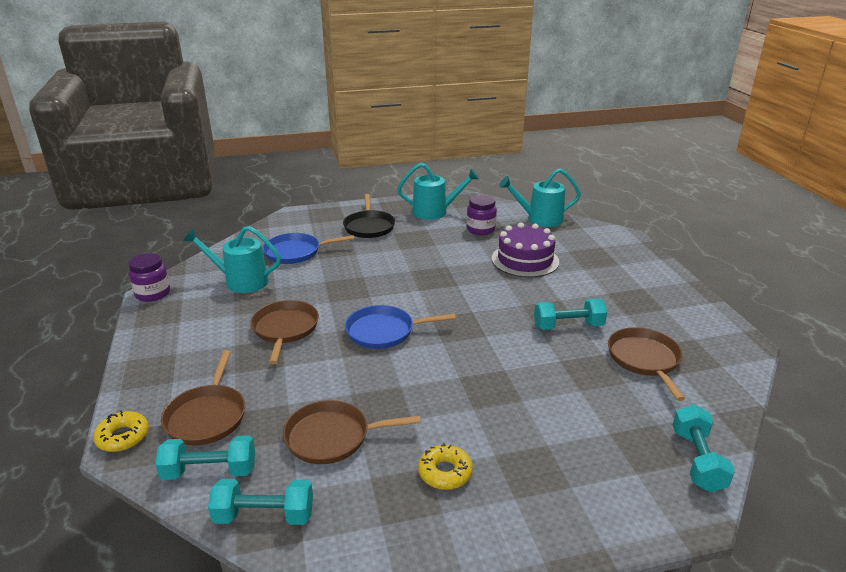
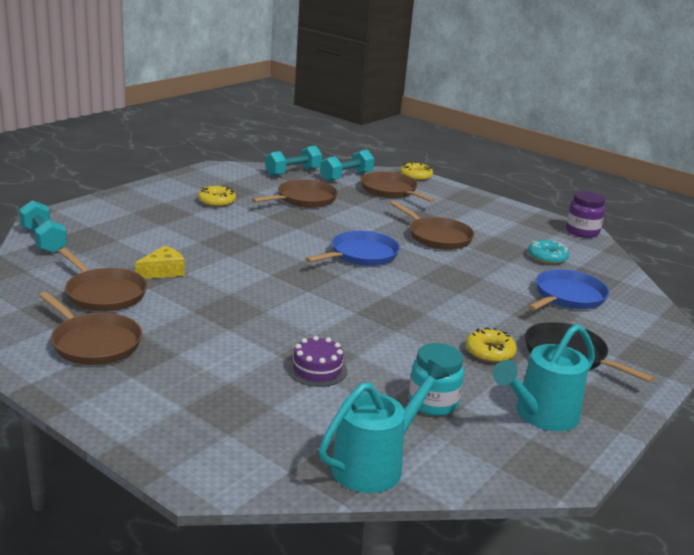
camera: 140 degrees right, 5 degrees down
(240, 281) = (547, 257): turquoise watering can -> turquoise donut
(410, 240) = (489, 352): none -> yellow donut
(480, 229) = (433, 403): purple jar -> turquoise jar
(525, 260) = (317, 370): purple cake -> purple cake, size x0.57
(568, 326) = (199, 303): turquoise dumbbell -> none
(581, 368) = (163, 272): none -> yellow cheese
(663, 317) = (94, 343): none -> brown pan

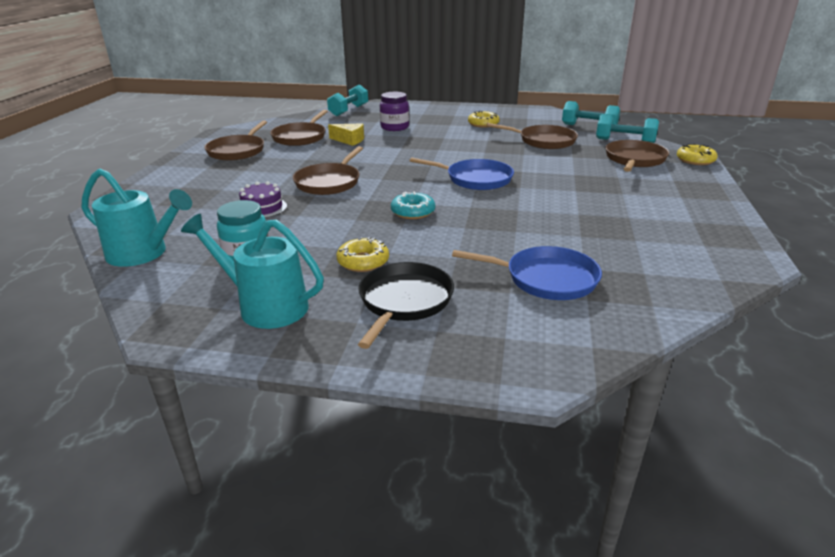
camera: 65 degrees right, 5 degrees up
(437, 237) = (571, 196): brown pan -> brown pan (329, 182)
(547, 257) = (629, 251): turquoise donut -> turquoise donut (413, 212)
(582, 232) = (752, 259): purple jar -> purple jar (394, 127)

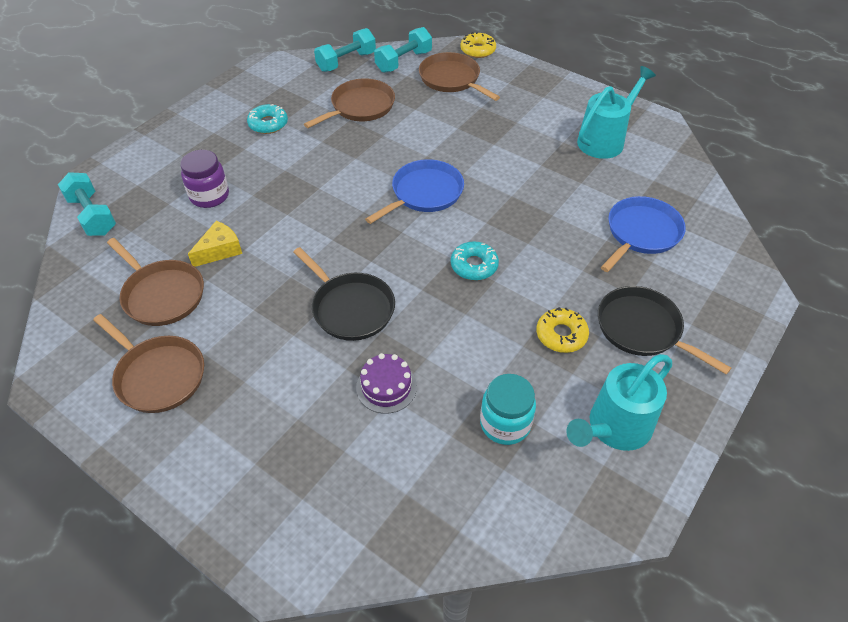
camera: 65 degrees left, 20 degrees up
(143, 254) = (450, 524): turquoise watering can -> turquoise watering can (605, 140)
(329, 182) = (350, 308): brown pan -> black pan
(483, 124) = (268, 124): yellow donut -> turquoise donut

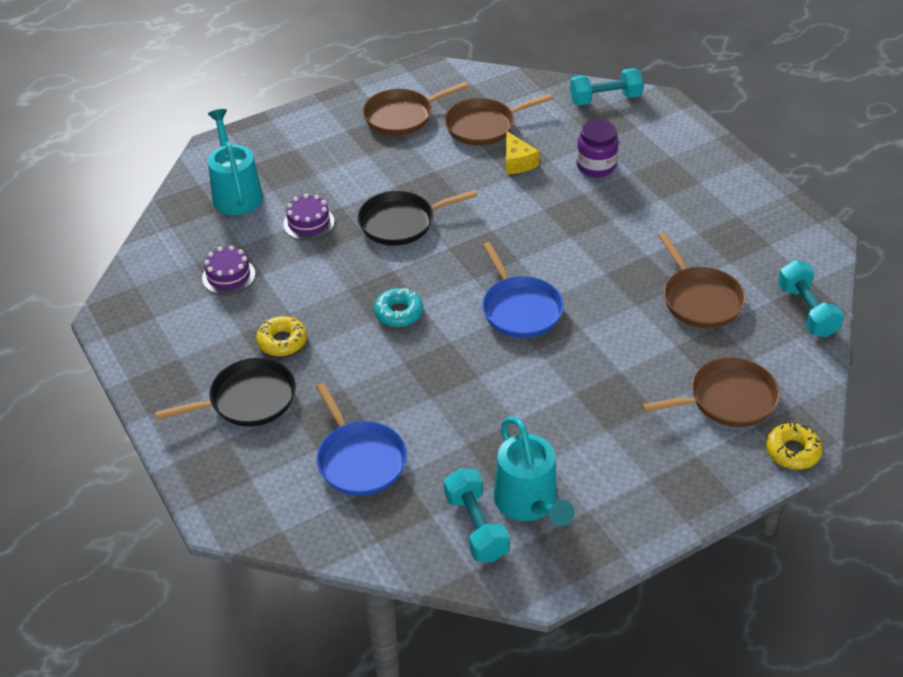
camera: 115 degrees right, 5 degrees down
(268, 124) = (697, 222): turquoise donut -> none
(403, 61) = (788, 365): turquoise dumbbell -> turquoise dumbbell (476, 527)
(505, 424) = (228, 276): turquoise jar -> purple cake
(614, 428) = (176, 336): turquoise watering can -> turquoise watering can (236, 193)

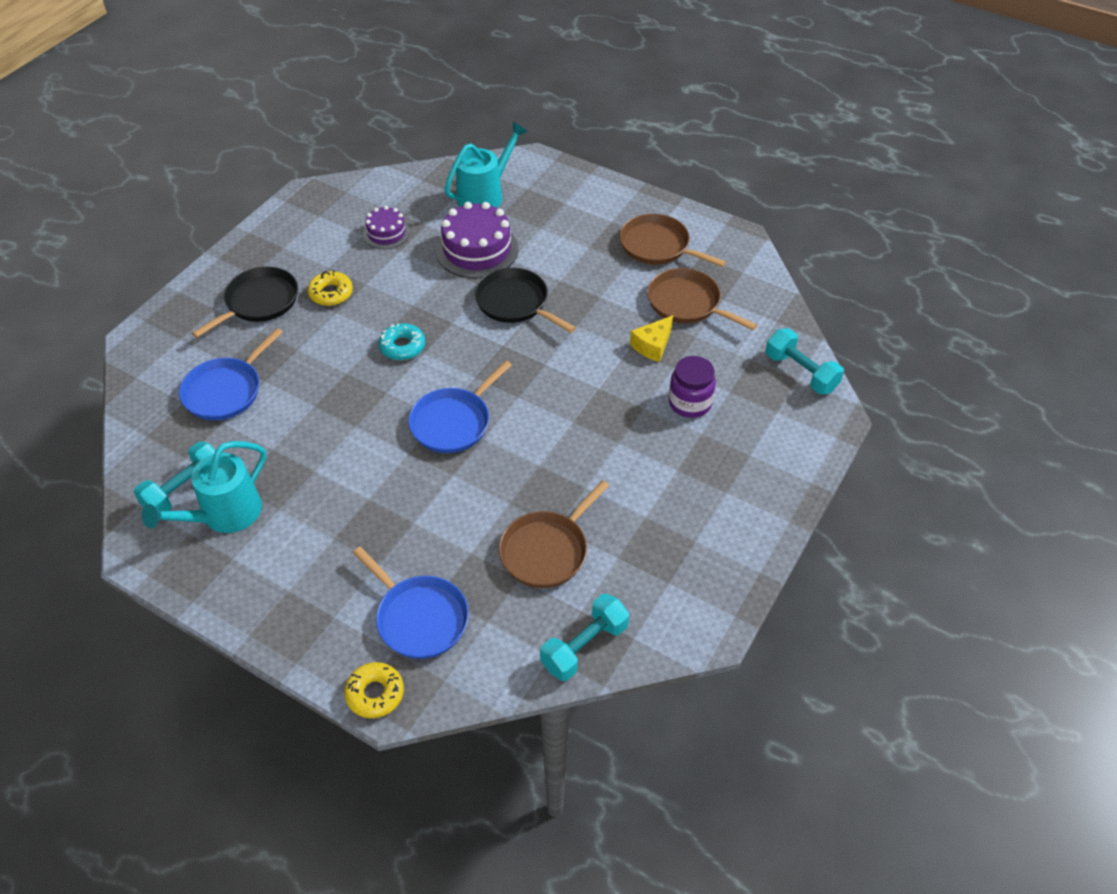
camera: 60 degrees right, 5 degrees up
(248, 399) = (259, 302): black pan -> black pan turned 90 degrees counterclockwise
(309, 223) = (477, 249): purple cake -> purple cake, size x1.74
(728, 399) = (419, 618): brown pan -> blue pan

